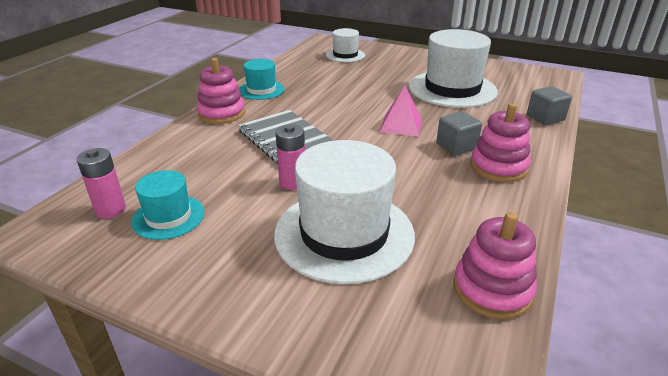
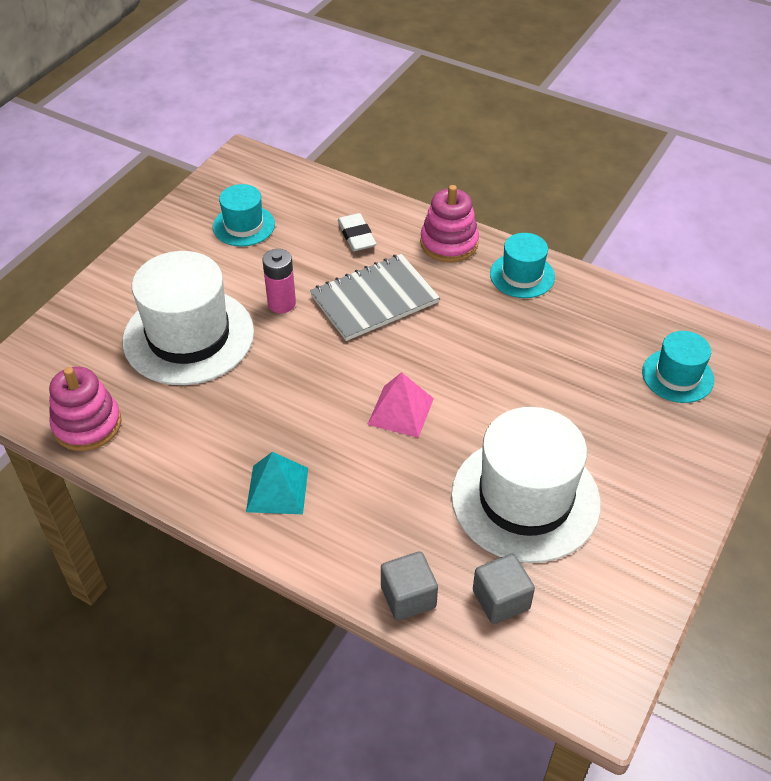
camera: 95 degrees right, 15 degrees up
(110, 210) = (263, 191): pink battery -> none
(203, 151) = (356, 236): none -> white eraser
(345, 55) = (677, 376): white hat -> turquoise hat
(456, 146) = (335, 459): grey cube -> grey cube (501, 600)
(498, 167) = (277, 489): pink stacking toy -> turquoise pyramid

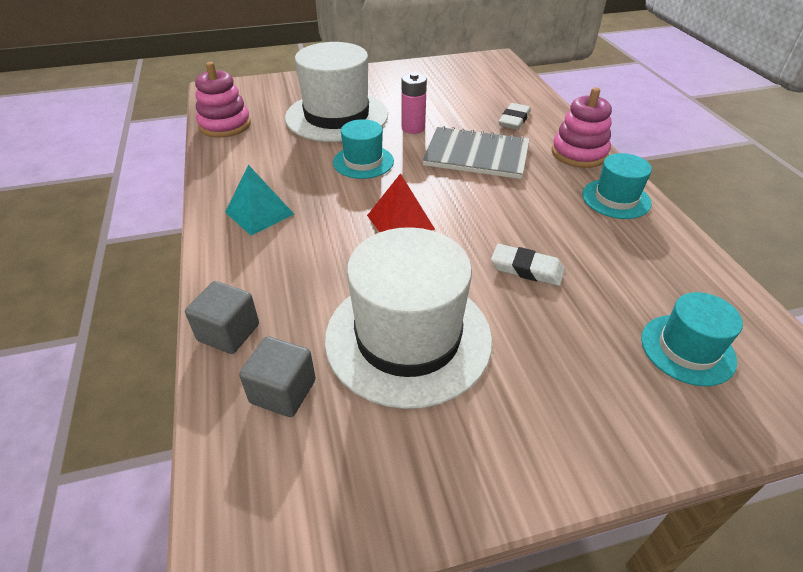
camera: 45 degrees right, 5 degrees down
(244, 225) = (448, 85): turquoise hat -> turquoise hat (363, 162)
(401, 411) = (400, 222): pink pyramid -> red pyramid
(533, 385) = (526, 269): none -> white eraser

